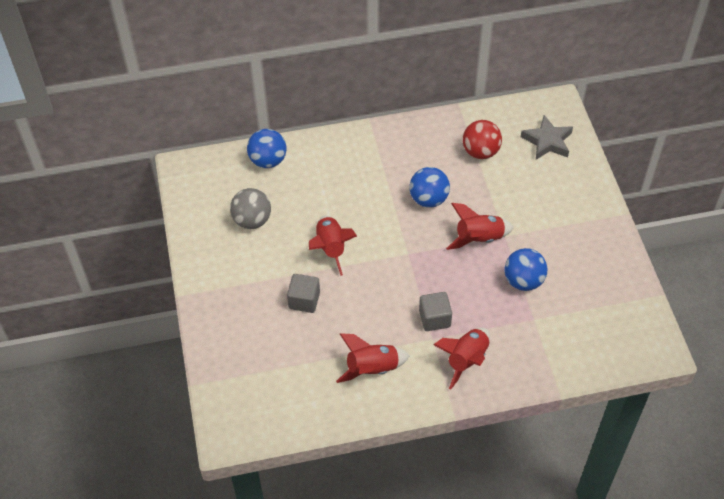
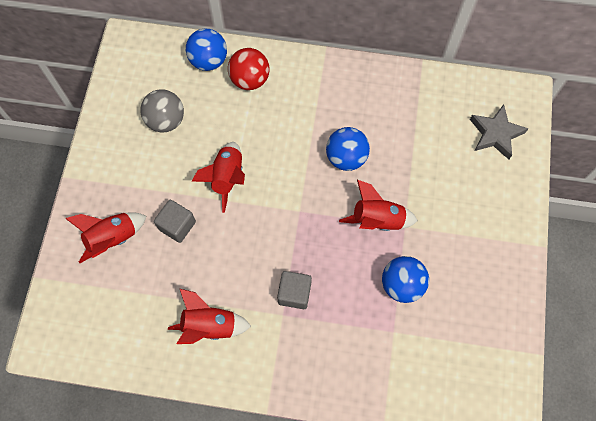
camera: 20 degrees right, 15 degrees up
(466, 360) = (306, 352): red rocket -> red rocket (112, 238)
(480, 152) = (421, 122): red ball -> red ball (250, 79)

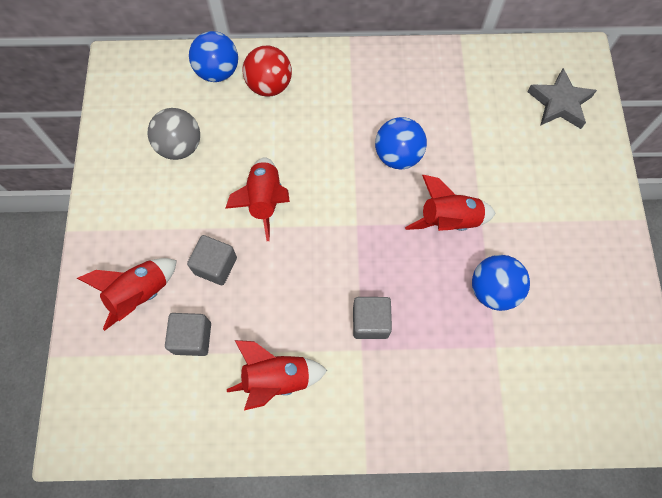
camera: 10 degrees left, 0 degrees up
(148, 281) = (192, 338): none -> grey cube

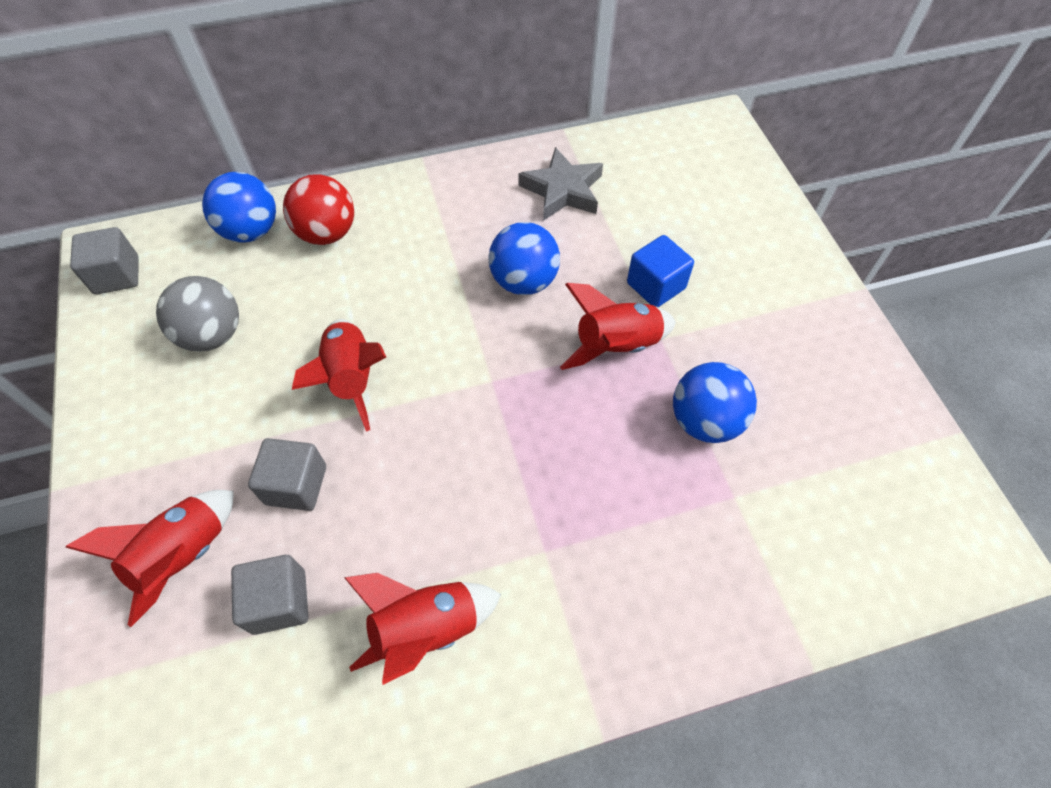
camera: 15 degrees left, 10 degrees down
(370, 322) = (547, 507): grey cube -> grey cube (117, 275)
(490, 181) = (656, 286): none -> blue cube
(559, 103) = (711, 179): grey star -> grey star (563, 190)

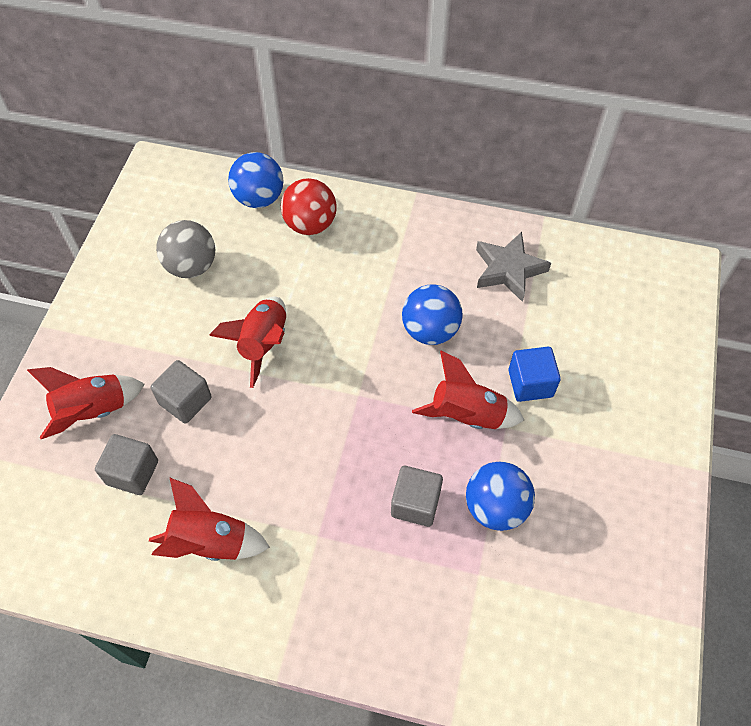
camera: 30 degrees right, 0 degrees up
(117, 275) = (154, 192): grey cube -> grey cube (415, 503)

